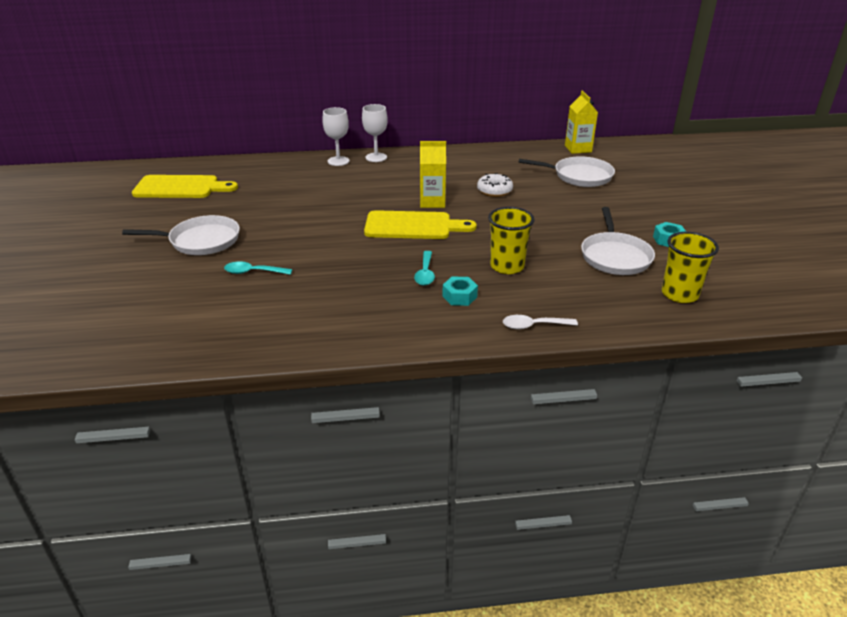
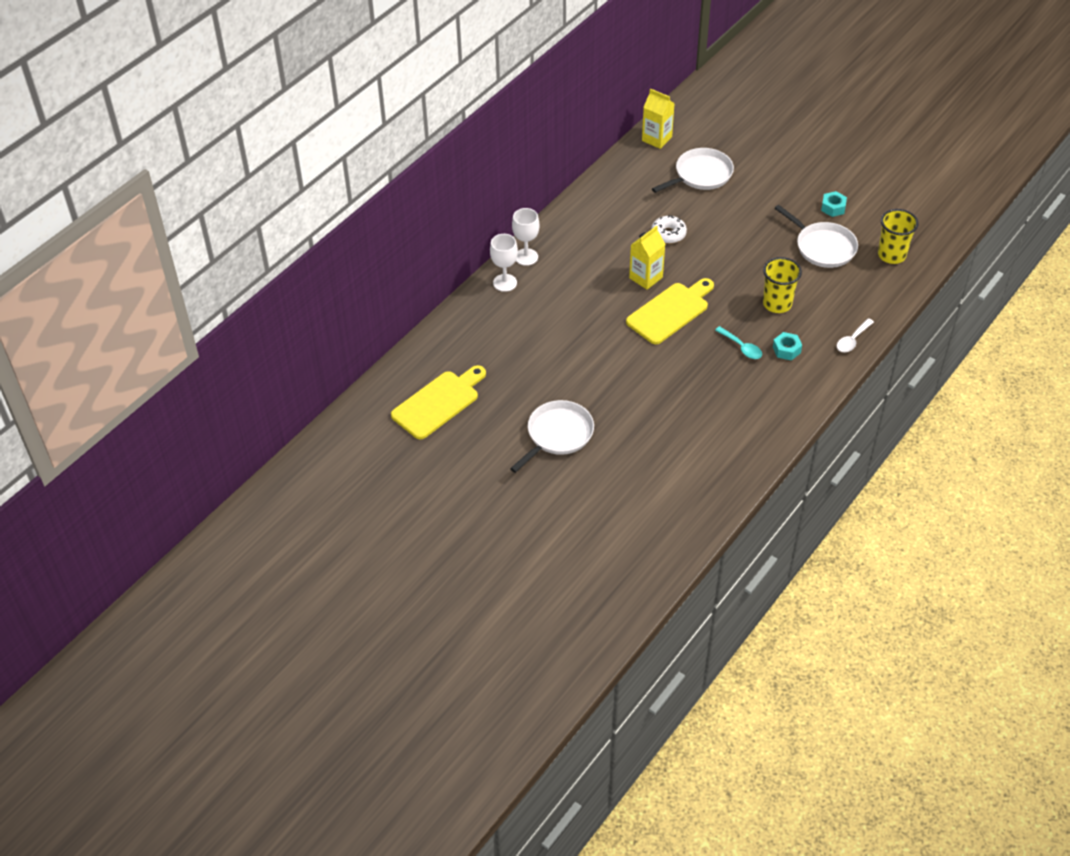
camera: 45 degrees left, 15 degrees up
(253, 272) = (641, 430): turquoise spoon -> none

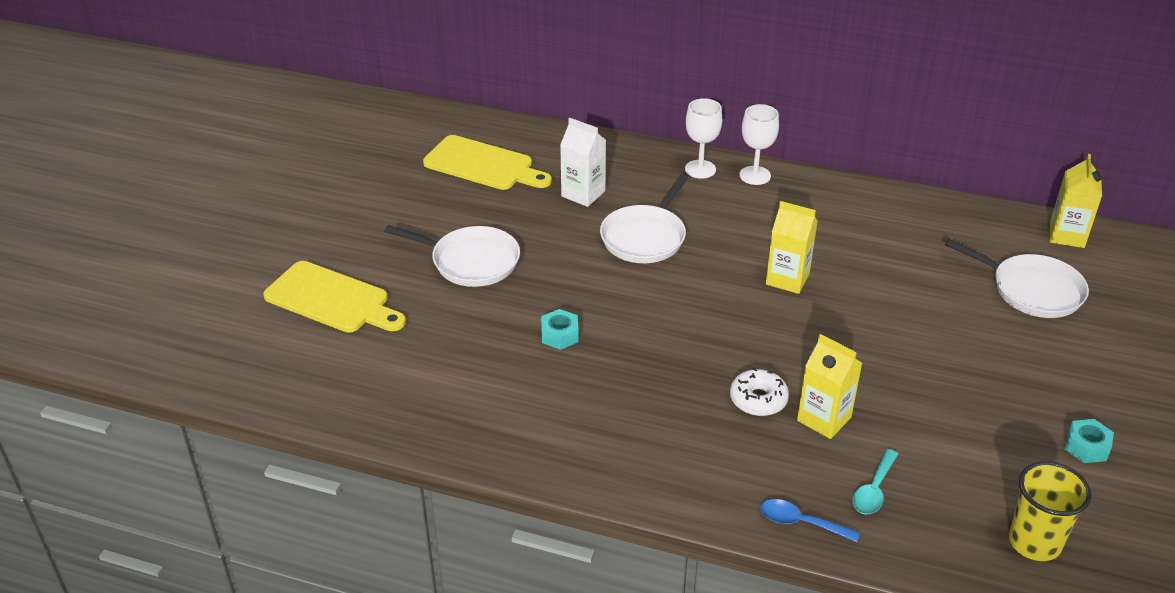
camera: 70 degrees right, 10 degrees down
(504, 354) = (583, 194): none -> white carton
(668, 234) = (886, 283): white donut -> white donut (758, 399)
(670, 311) = (738, 314): yellow cutting board -> yellow cutting board (332, 300)
(741, 347) = (711, 397): turquoise spoon -> turquoise spoon (874, 490)
(777, 304) = (824, 419): yellow cup -> yellow carton
(786, 350) = (734, 447): turquoise nut -> turquoise nut (559, 335)
(823, 247) = (985, 450): white pan -> white pan (645, 237)
(852, 340) = (800, 523): white spoon -> blue spoon

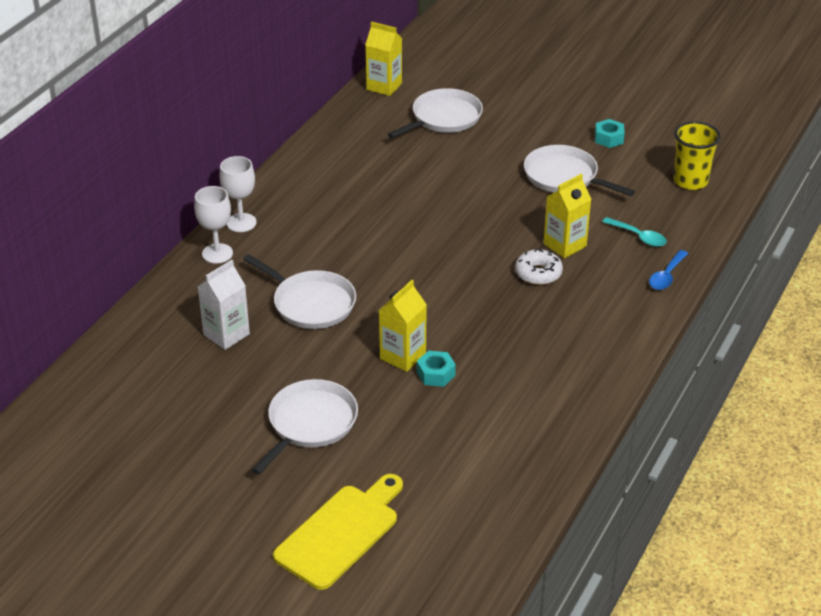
camera: 80 degrees left, 0 degrees up
(483, 165) = (144, 401): yellow cutting board -> none
(787, 279) = (396, 232): yellow carton -> yellow carton (402, 356)
(969, 408) = (564, 176): none -> white pan

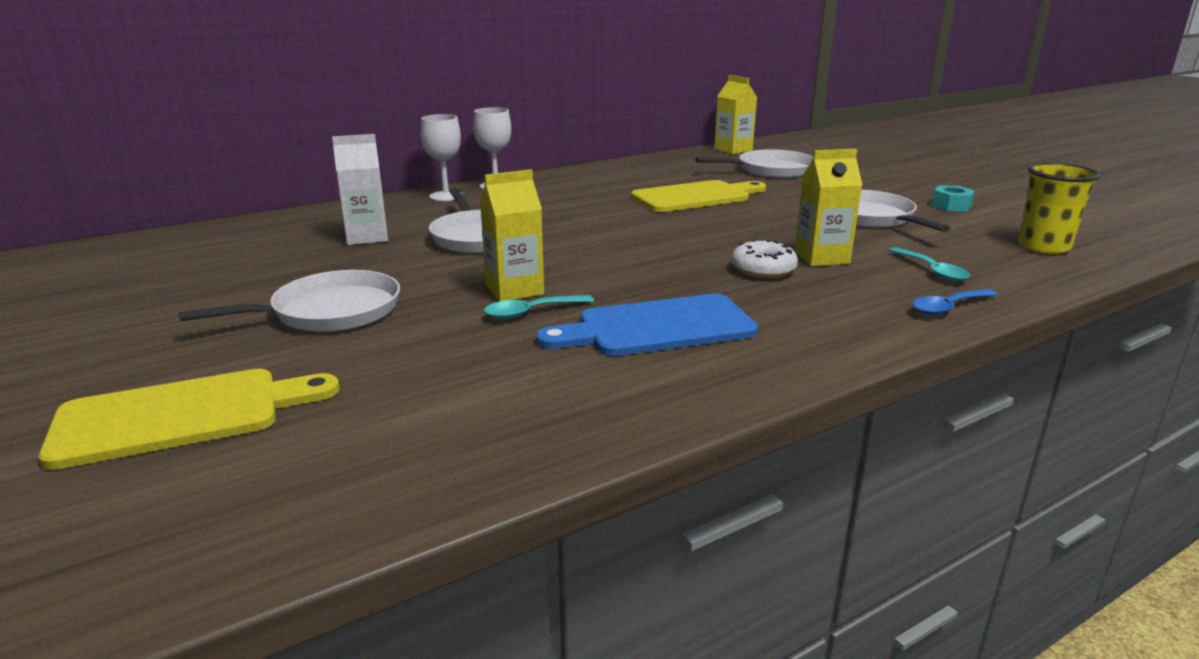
camera: 30 degrees right, 15 degrees down
(419, 186) = (696, 197): none -> yellow cutting board
(436, 374) = (531, 312): turquoise nut -> turquoise spoon
(521, 359) = (657, 327): none -> blue cutting board

